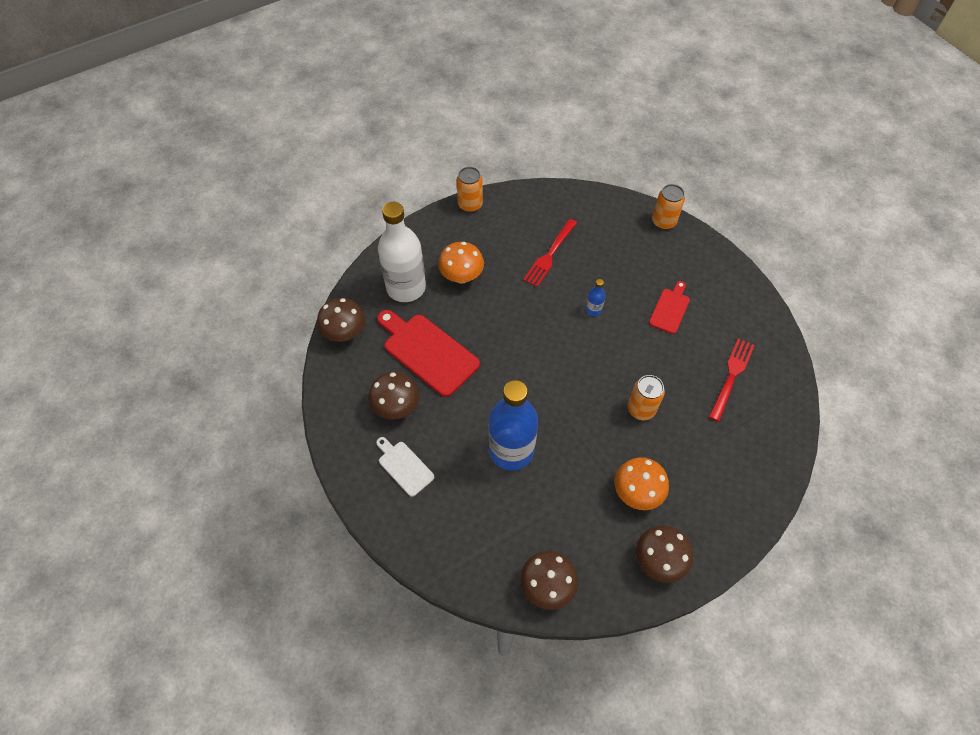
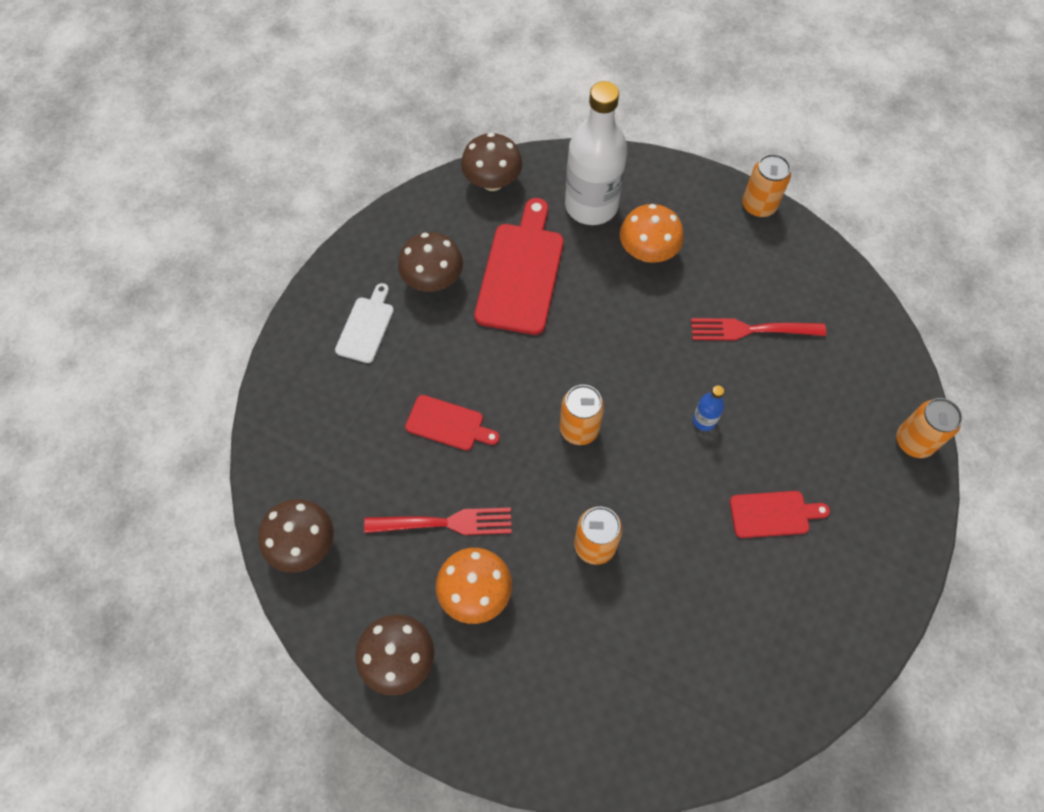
camera: 60 degrees right, 5 degrees up
(511, 450) = (448, 424): blue bottle -> red cutting board
(560, 377) = (579, 429): none -> orange can
(731, 376) = (720, 641): red fork -> red fork (445, 523)

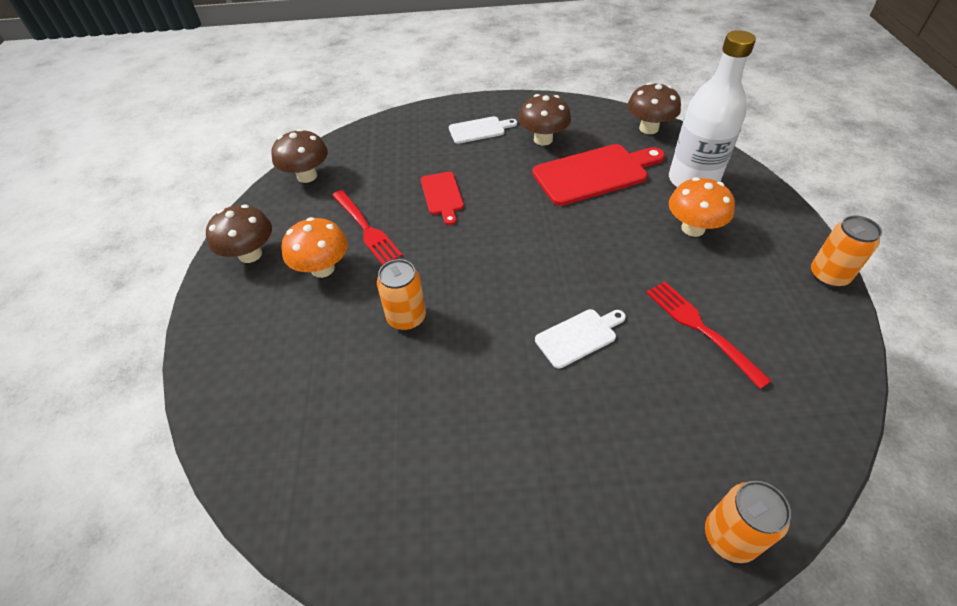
camera: 60 degrees right, 15 degrees down
(579, 429) = (498, 262): orange can -> none
(704, 420) = (578, 336): blue bottle -> white cutting board
(773, 514) = (532, 434): red cutting board -> none

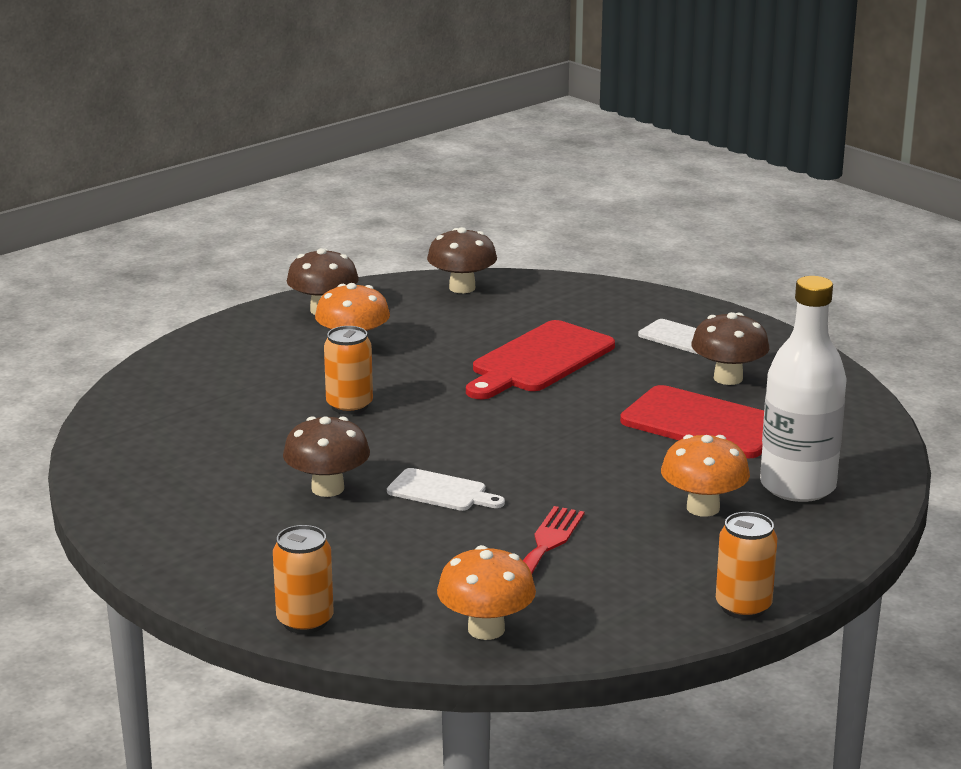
camera: 50 degrees right, 25 degrees down
(366, 228) = (433, 344): red fork -> none
(442, 195) = (539, 360): red cutting board -> red cutting board, size x1.80
(648, 128) = (864, 432): brown mushroom -> brown mushroom (327, 488)
(799, 420) = (486, 629): none -> orange mushroom

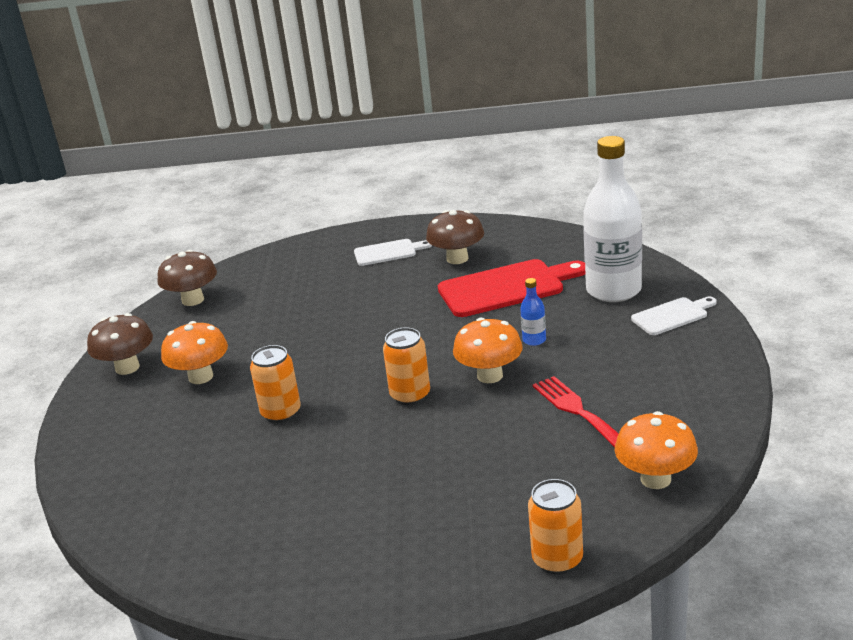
camera: 45 degrees left, 5 degrees up
(327, 488) = (384, 471): brown mushroom -> none
(441, 491) = (453, 422): white cutting board -> white cutting board (672, 315)
(539, 360) = (336, 312): red cutting board -> none
(636, 478) = (534, 340): none -> blue bottle
(703, 508) = (599, 332): orange mushroom -> orange mushroom (490, 375)
(743, 607) = (731, 367): orange can -> orange can (410, 395)

